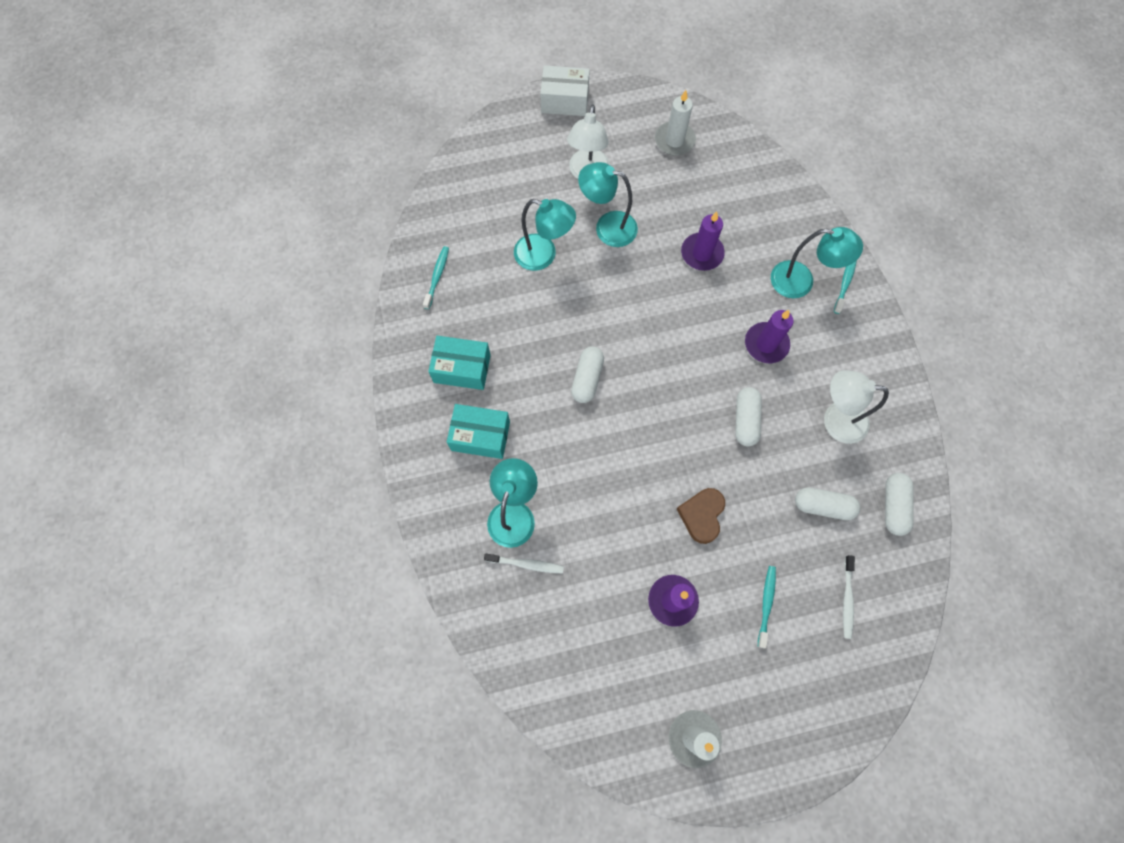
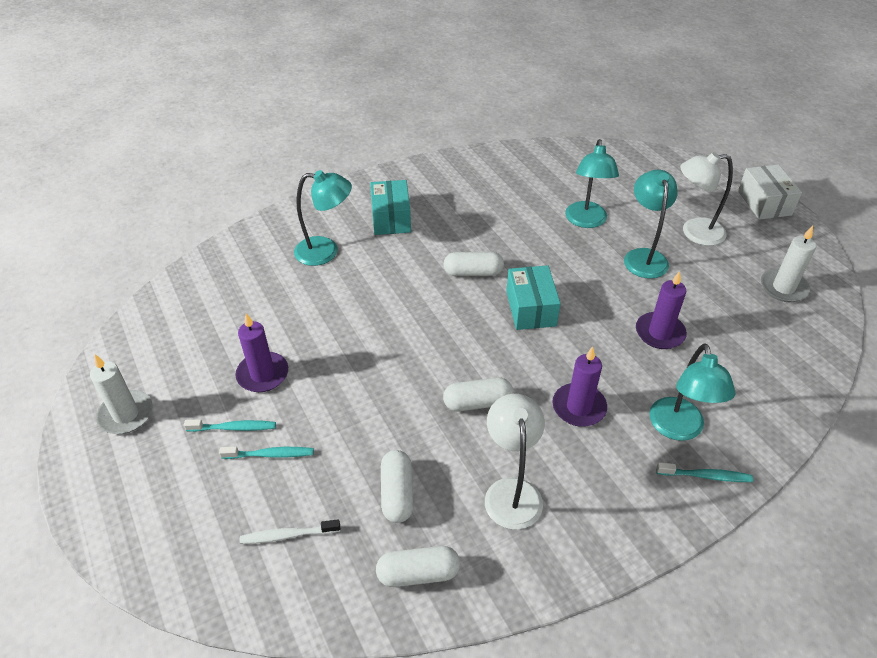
camera: 75 degrees right, 25 degrees down
(437, 277) = (528, 165): turquoise toothbrush -> turquoise toothbrush (233, 428)
(462, 368) = (449, 196): turquoise box -> turquoise box (531, 308)
(526, 564) = (281, 267): white toothbrush -> none
(701, 515) = (357, 383): brown heart -> none

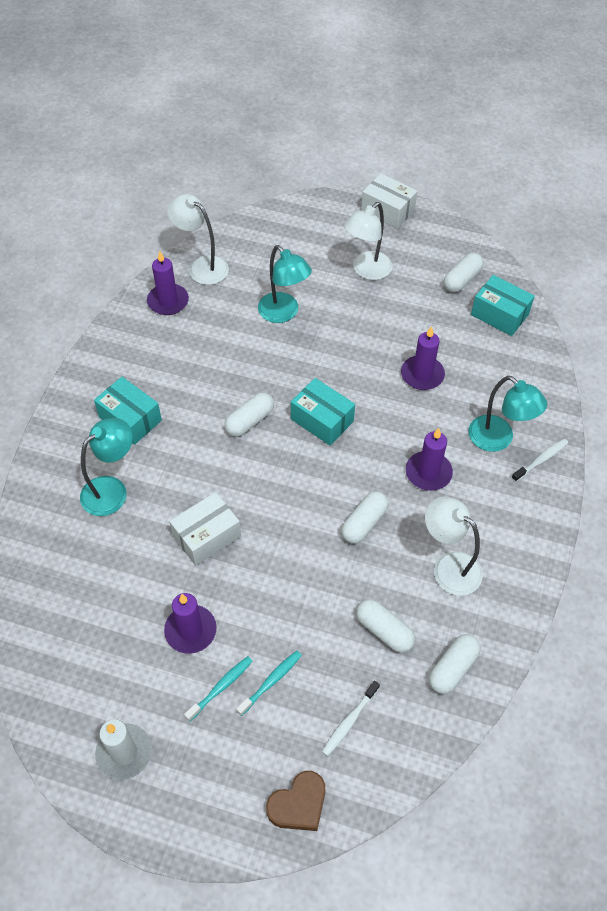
camera: 45 degrees left, 10 degrees up
(178, 559) = (298, 804): none -> brown heart
(349, 323) = (207, 536): none -> white box
(505, 166) = (168, 301): none -> purple candle
(557, 158) = (202, 266): none -> white lamp
(644, 256) = (353, 317): turquoise lamp -> none
(705, 476) = (540, 460): turquoise toothbrush -> white toothbrush
(783, 288) = (462, 279): white candle -> white capsule
(794, 335) = (499, 314): none -> turquoise box

